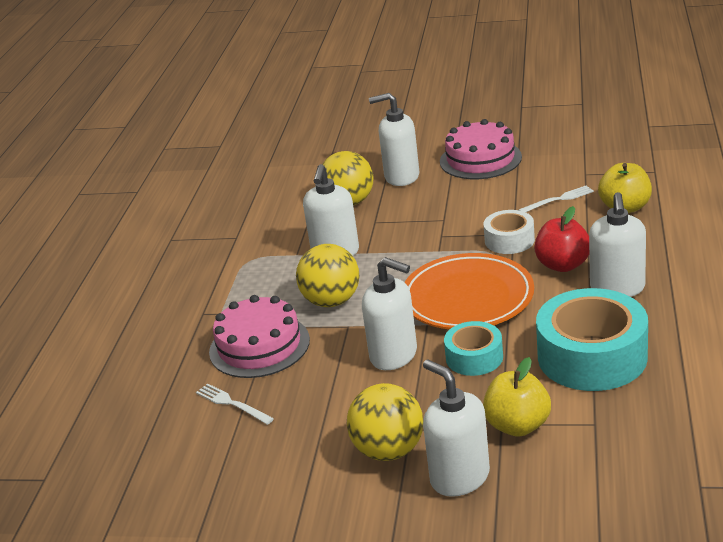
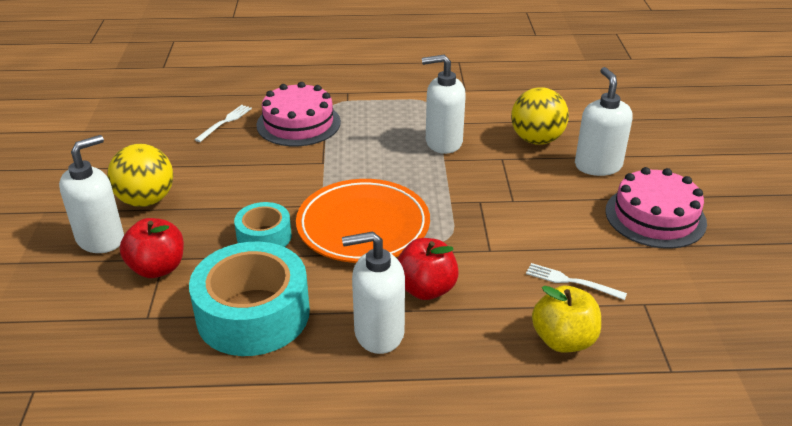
camera: 75 degrees right, 5 degrees up
(332, 301) = (361, 150): yellow ball -> none
(394, 355) = (275, 191): white soap dispenser -> none
(509, 240) = (474, 248): white tape -> none
(518, 425) = (157, 268): yellow apple -> red apple
(558, 200) = (572, 282): white fork -> white fork turned 150 degrees clockwise

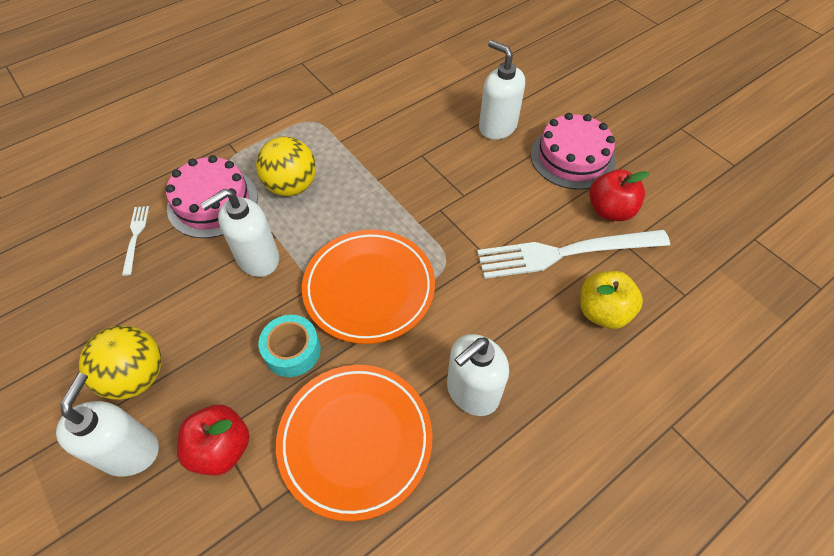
camera: 35 degrees left, 20 degrees up
(253, 314) = (355, 441): turquoise tape -> orange plate
(426, 289) = (471, 324): red apple -> red apple (610, 210)
(443, 142) = (361, 161): white soap dispenser -> white soap dispenser (257, 259)
(536, 140) = (432, 122): yellow ball -> yellow ball (291, 186)
(572, 282) = (566, 253): white fork -> white fork, size x2.22

